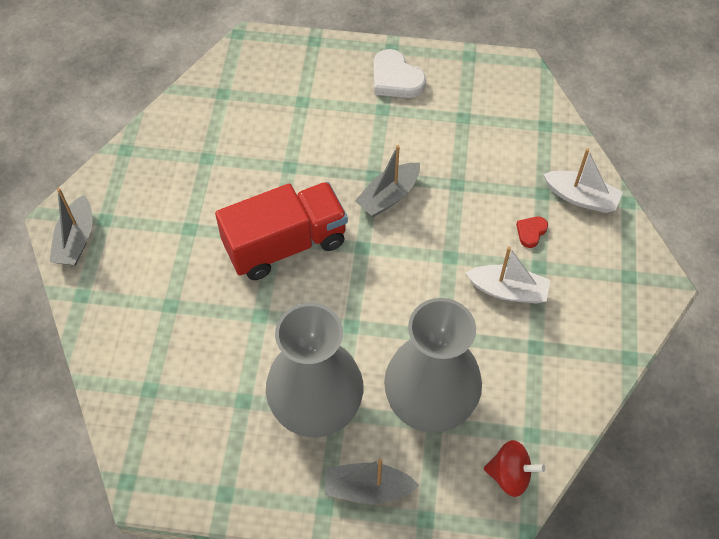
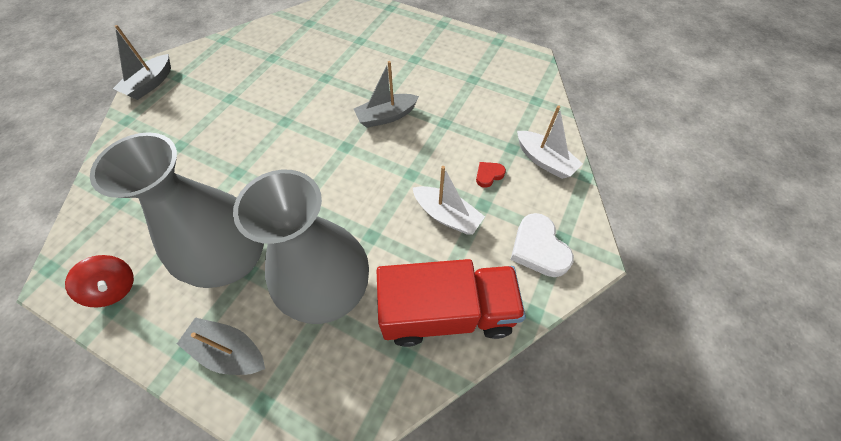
camera: 20 degrees right, 0 degrees up
(285, 244) = (289, 127): red truck -> red truck (447, 312)
(396, 79) = (435, 43): white heart -> white heart (538, 248)
(510, 475) = (365, 390): red spinning top -> red spinning top (115, 288)

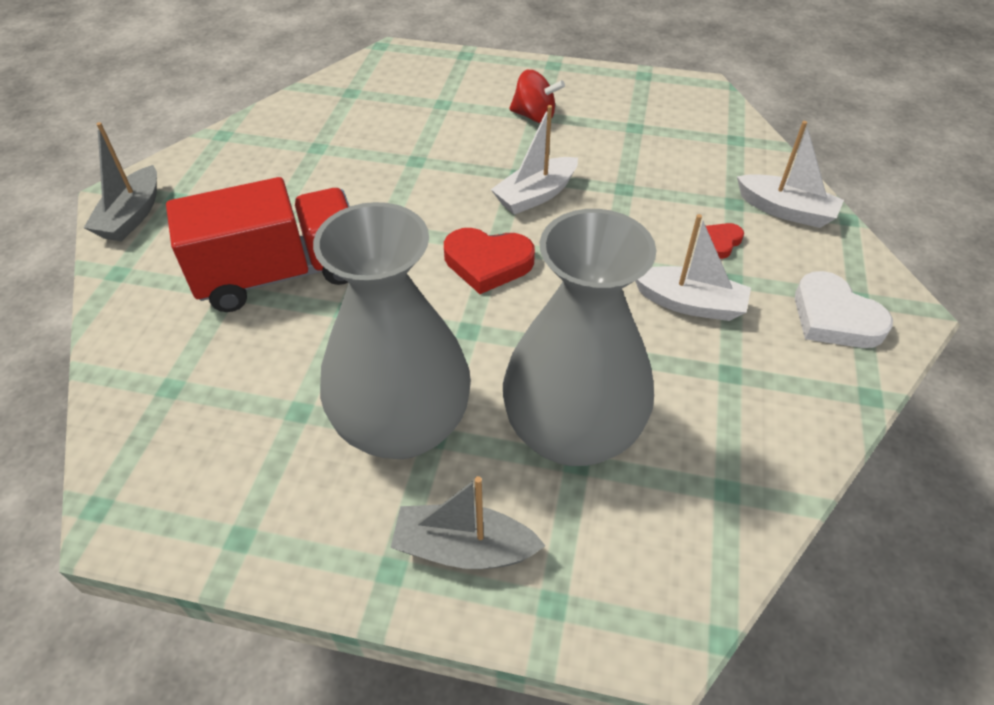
camera: 15 degrees left, 10 degrees down
(115, 288) = (230, 509): red spinning top -> red spinning top (534, 116)
(334, 158) = (487, 263): none -> red heart
(386, 116) = (535, 195): grey boat -> white boat
(447, 312) = (754, 422): red truck -> red truck (280, 274)

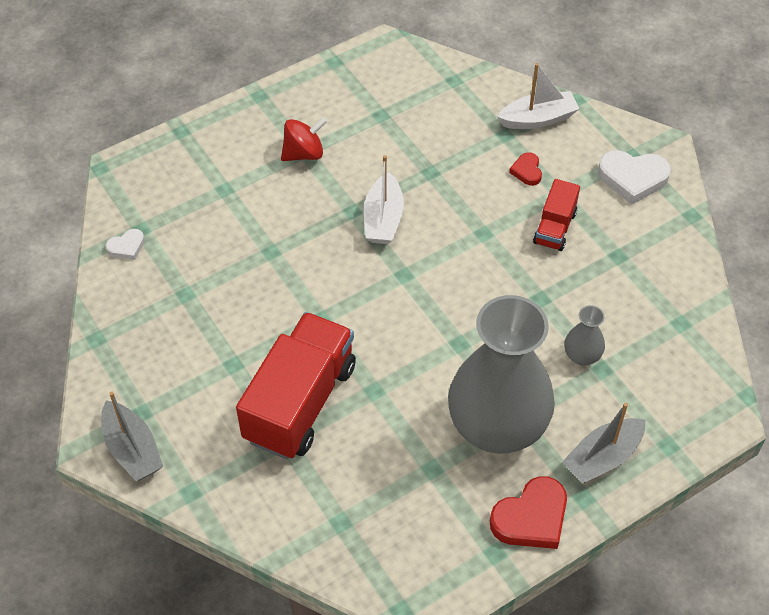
camera: 45 degrees left, 5 degrees up
(326, 96) = (127, 247): none -> white heart
(487, 263) = (415, 291): red heart -> red heart (531, 518)
(571, 432) = (582, 356): grey vase -> grey vase, size x0.40
(690, 304) = (554, 228): white boat -> red truck

